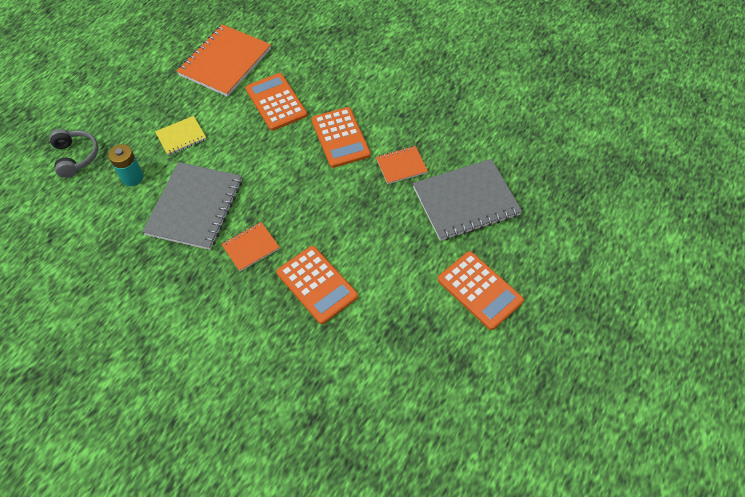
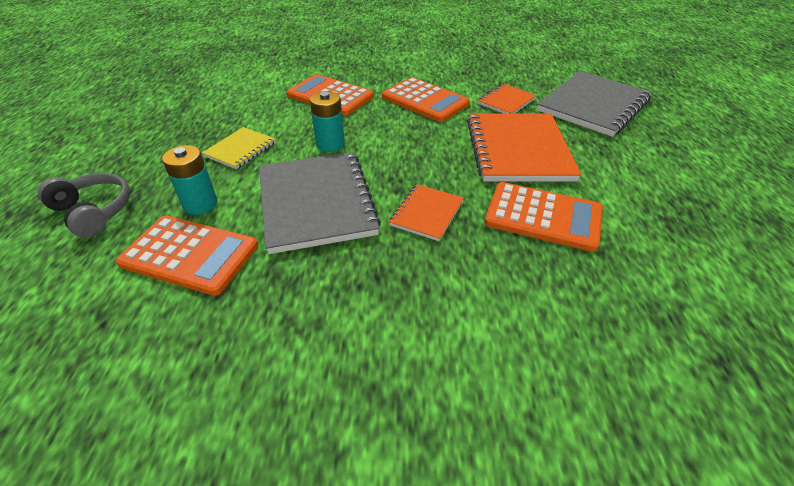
camera: 30 degrees left, 15 degrees down
(225, 62) = (244, 85): orange notebook -> orange notebook (518, 149)
(239, 157) = (330, 144): none -> turquoise battery
(479, 290) = (697, 158): orange calculator -> orange calculator (190, 255)

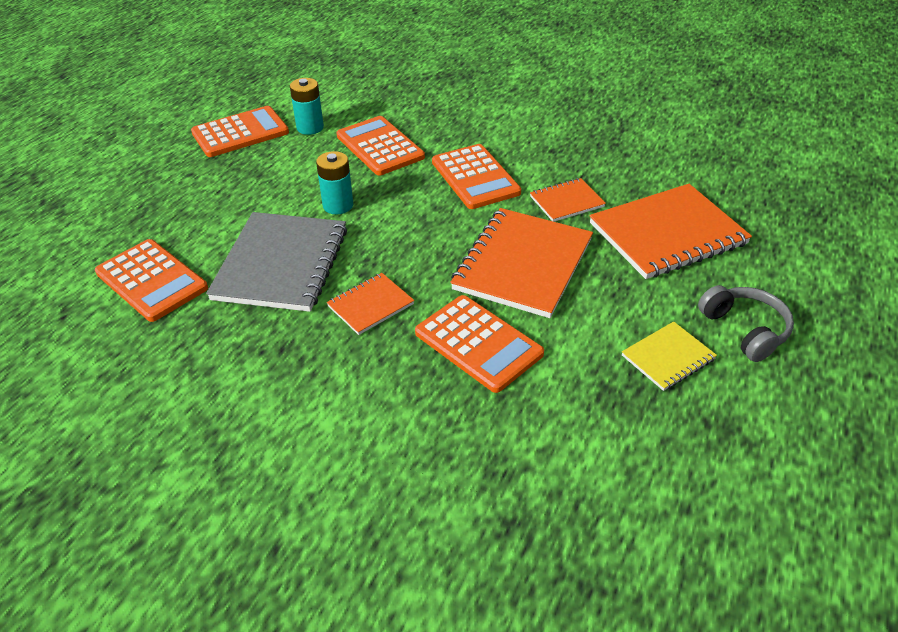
camera: 25 degrees right, 0 degrees up
(94, 212) = (103, 218): grey headphones -> grey headphones (745, 330)
(195, 110) = (240, 133): none -> orange calculator
(200, 204) = (186, 236): turquoise battery -> turquoise battery (310, 127)
(240, 149) = (253, 189): yellow notebook -> yellow notebook (668, 358)
(593, 105) = (667, 234): grey notebook -> orange notebook

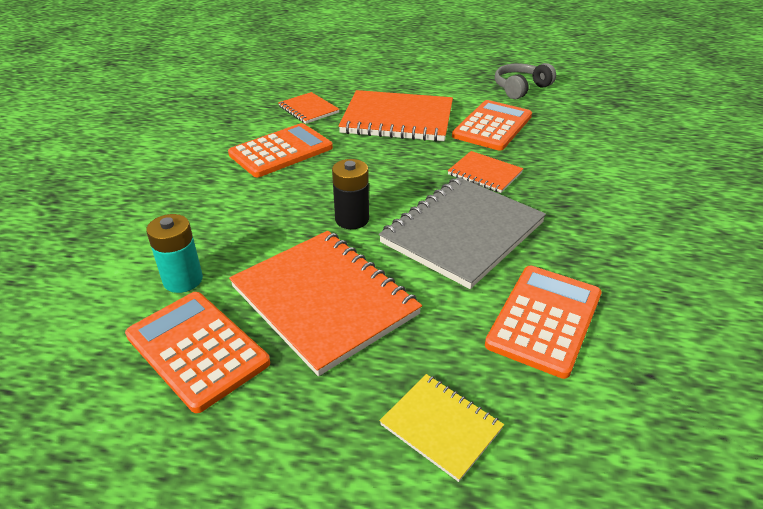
camera: 105 degrees left, 5 degrees down
(281, 264) = (462, 232): grey notebook -> grey notebook turned 45 degrees counterclockwise
(338, 205) = (352, 219): turquoise battery -> black battery
(380, 146) = (229, 214): orange calculator -> none
(667, 234) = (337, 75): orange notebook -> orange notebook (324, 300)
(668, 358) = (460, 72): yellow notebook -> yellow notebook (441, 427)
(745, 330) = (421, 55): grey headphones -> grey headphones (520, 88)

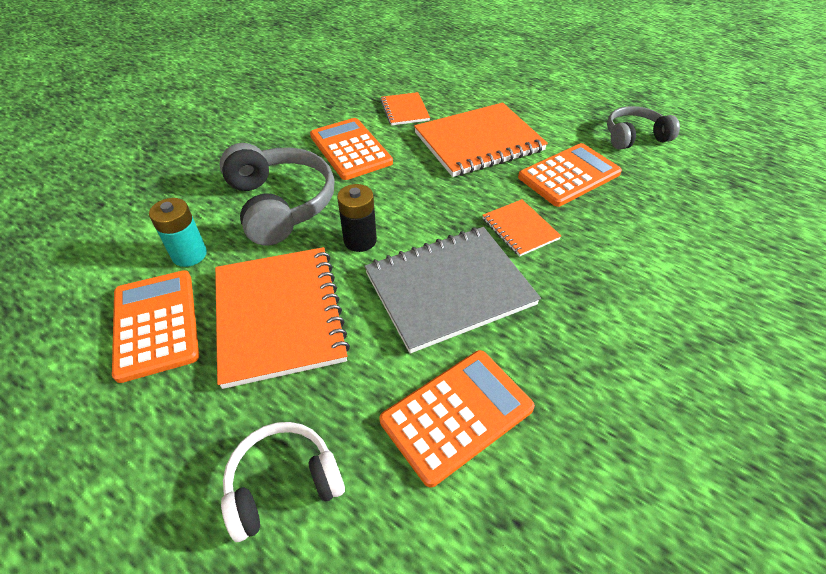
camera: 25 degrees right, 10 degrees up
(247, 212) = (280, 204): none -> grey headphones
(281, 151) = (350, 149): orange calculator -> orange calculator turned 105 degrees counterclockwise
(397, 119) = (479, 142): orange notebook -> orange notebook turned 60 degrees counterclockwise
(441, 427) = (283, 483): yellow notebook -> white headphones

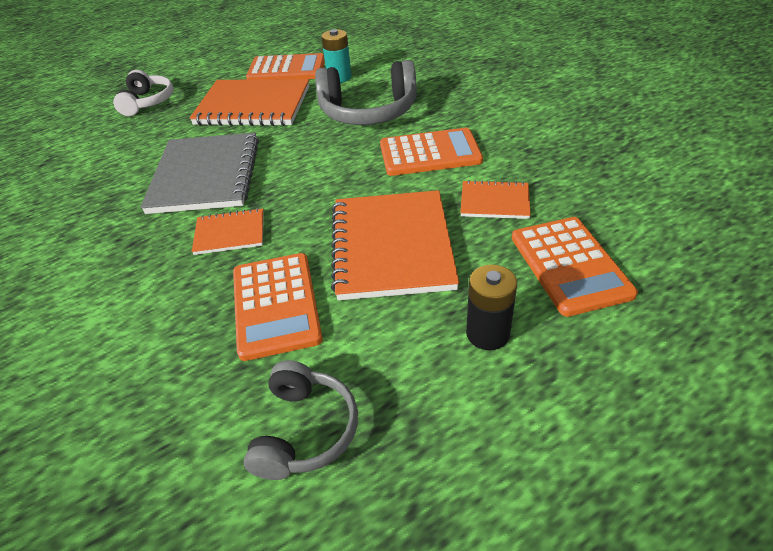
camera: 115 degrees right, 5 degrees down
(360, 240) = (294, 143): black battery -> black battery (487, 333)
(457, 414) = (115, 158): orange calculator -> orange calculator (569, 265)

